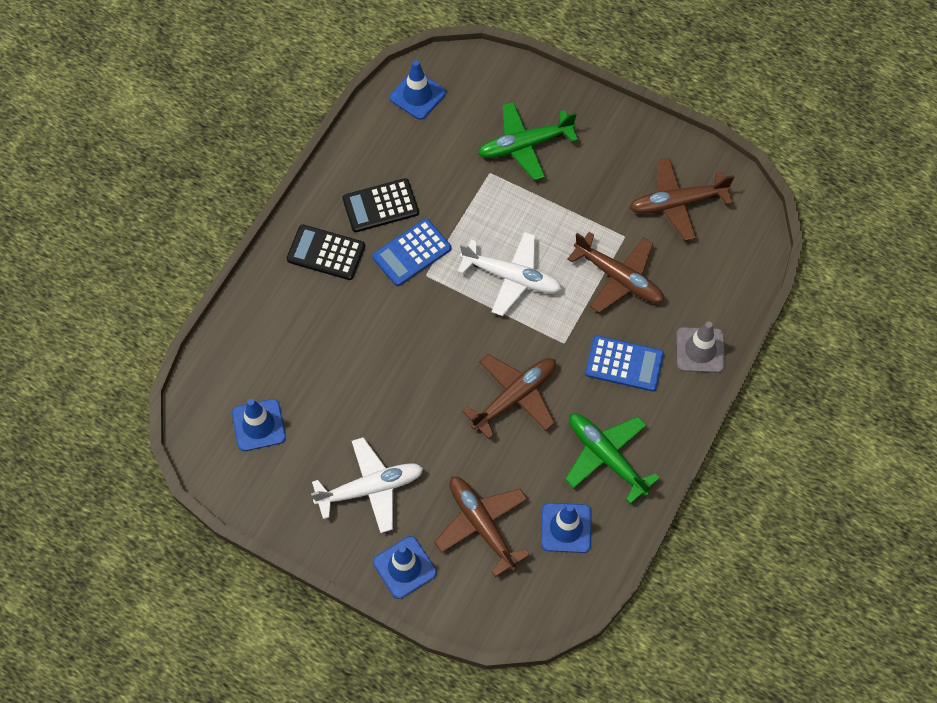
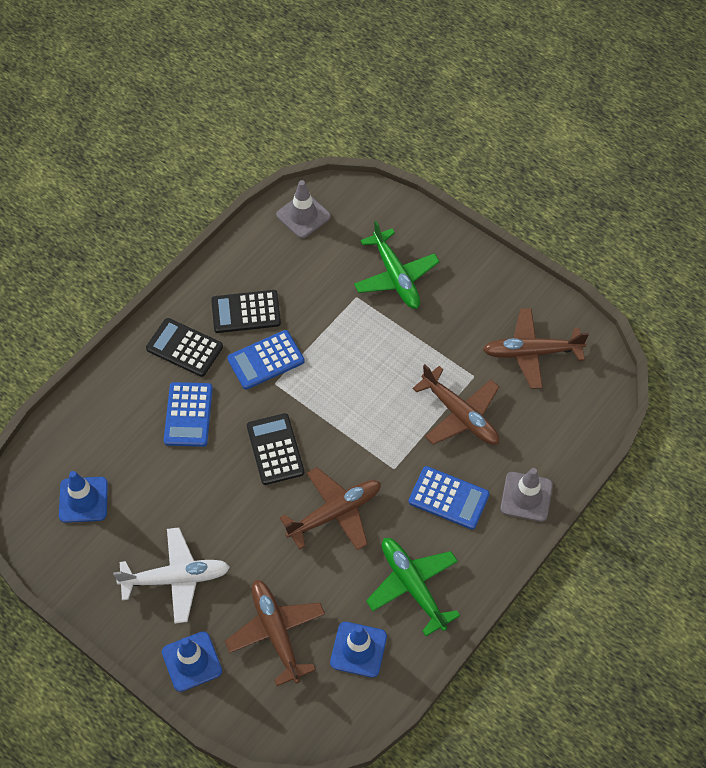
camera: 10 degrees right, 5 degrees down
(345, 321) = (188, 415): none -> blue calculator
(417, 95) = (303, 215): blue traffic cone -> grey traffic cone
(441, 342) = (275, 449): none -> black calculator
(511, 277) = (356, 397): white plane -> none
(525, 145) = (395, 276): green plane -> green plane turned 105 degrees counterclockwise

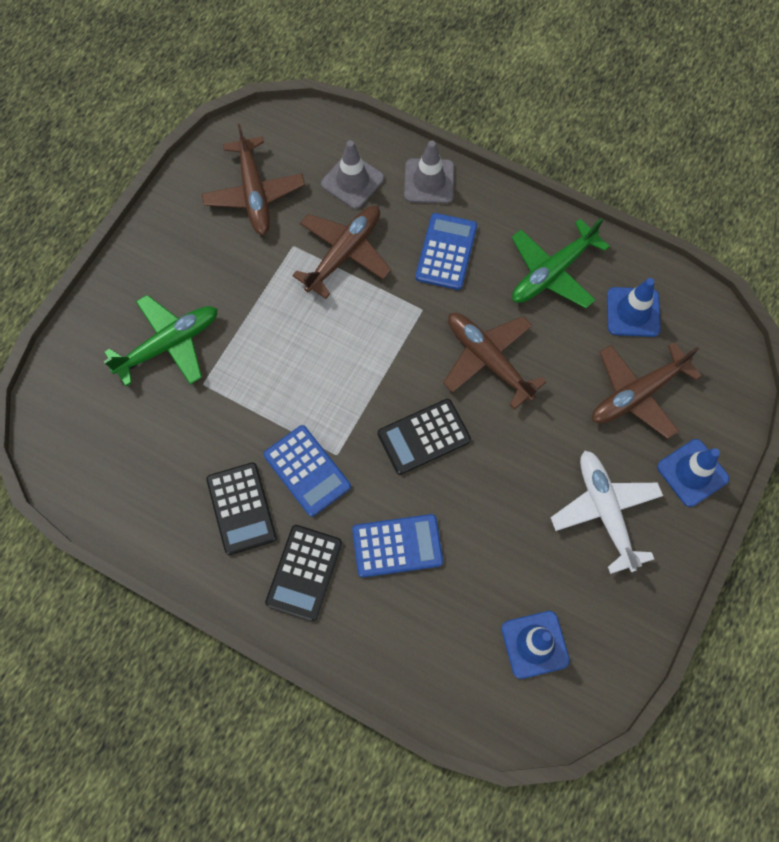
camera: 100 degrees left, 10 degrees up
(303, 215) = (86, 467): grey traffic cone -> grey traffic cone (352, 181)

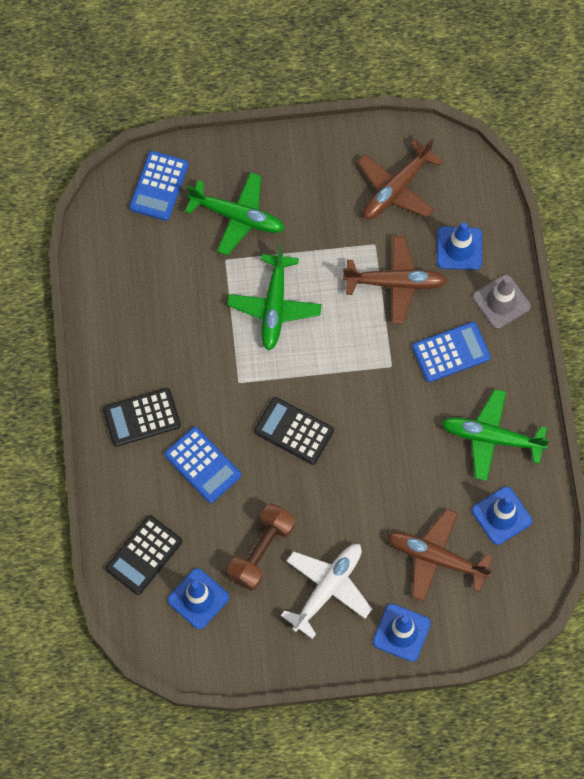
camera: 55 degrees right, 0 degrees up
(241, 508) = (156, 347): black calculator -> black calculator (144, 555)
(285, 371) = (274, 306): none -> green plane
(307, 471) = (213, 371): blue calculator -> blue calculator (159, 186)
(352, 181) = (459, 248): grey traffic cone -> blue traffic cone
(488, 360) = (385, 437): brown plane -> none
(526, 548) = (261, 551): none -> brown dumbbell

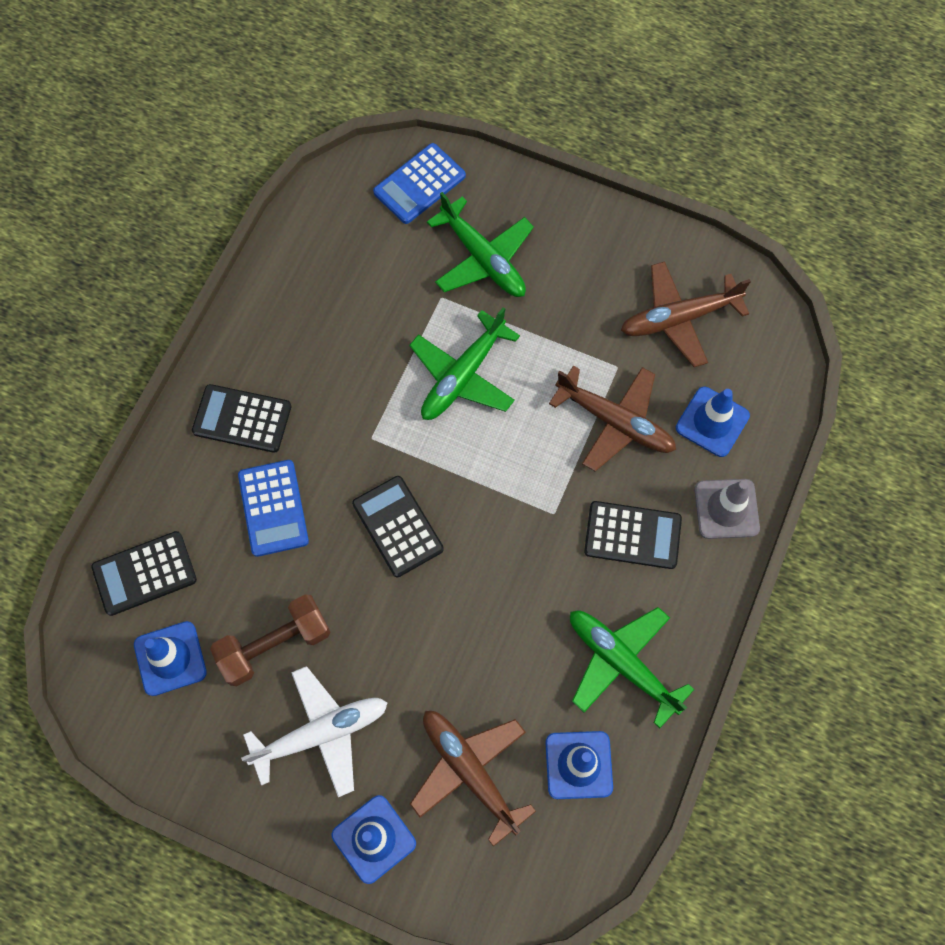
camera: 30 degrees right, 0 degrees up
(451, 352) = (632, 535): blue calculator -> black calculator

